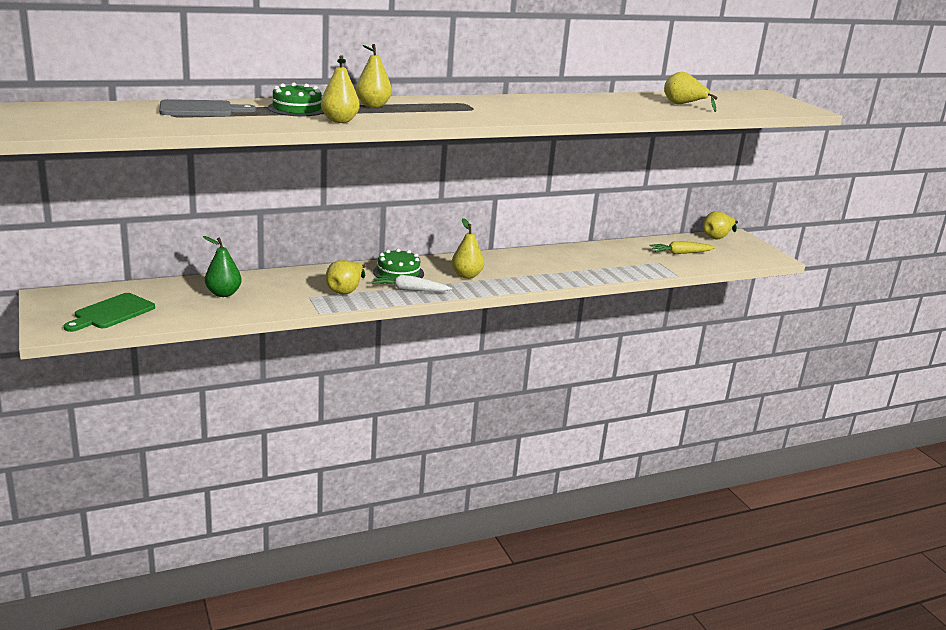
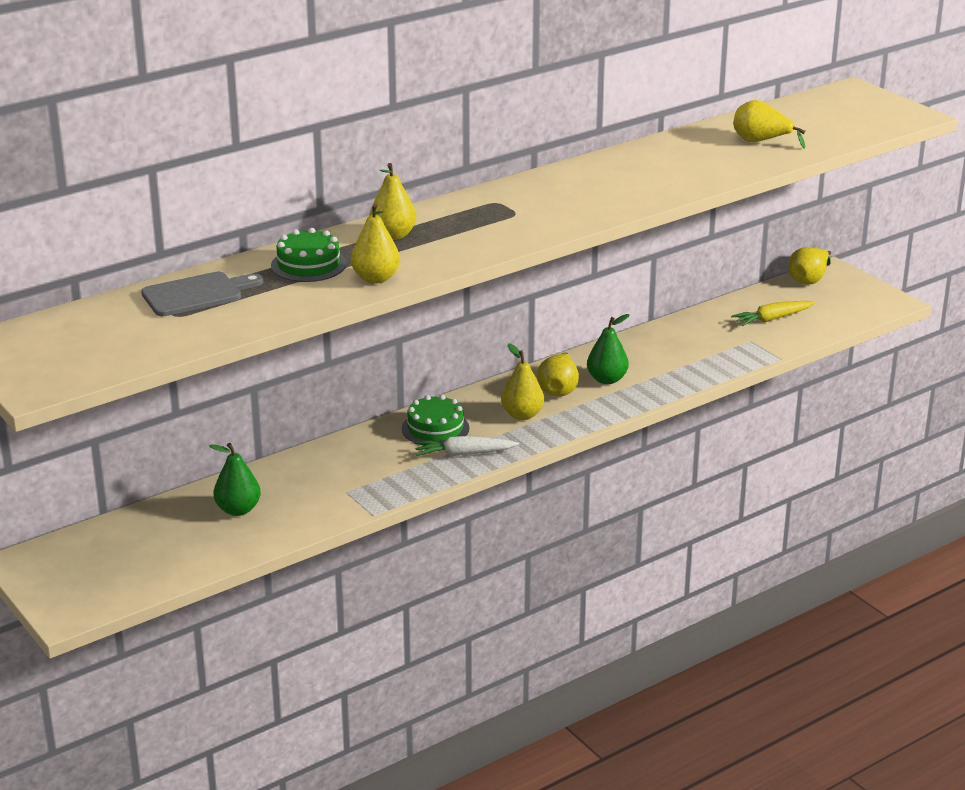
camera: 10 degrees left, 5 degrees up
(111, 313) = (121, 569): green cutting board -> none
(346, 290) = (386, 471): yellow pear -> yellow pear (558, 390)
(540, 266) = (607, 379): none -> green pear

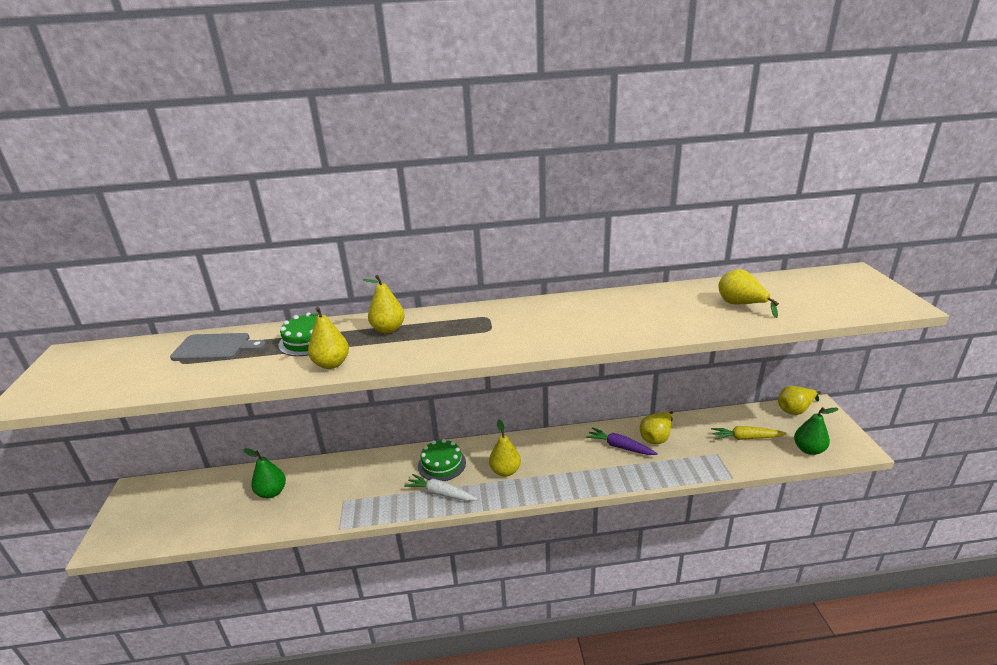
camera: 30 degrees right, 0 degrees up
(558, 390) = (546, 456): yellow pear -> yellow pear (656, 437)
(607, 379) = (585, 457): green pear -> green pear (808, 449)
(638, 360) = (620, 447): none -> purple carrot

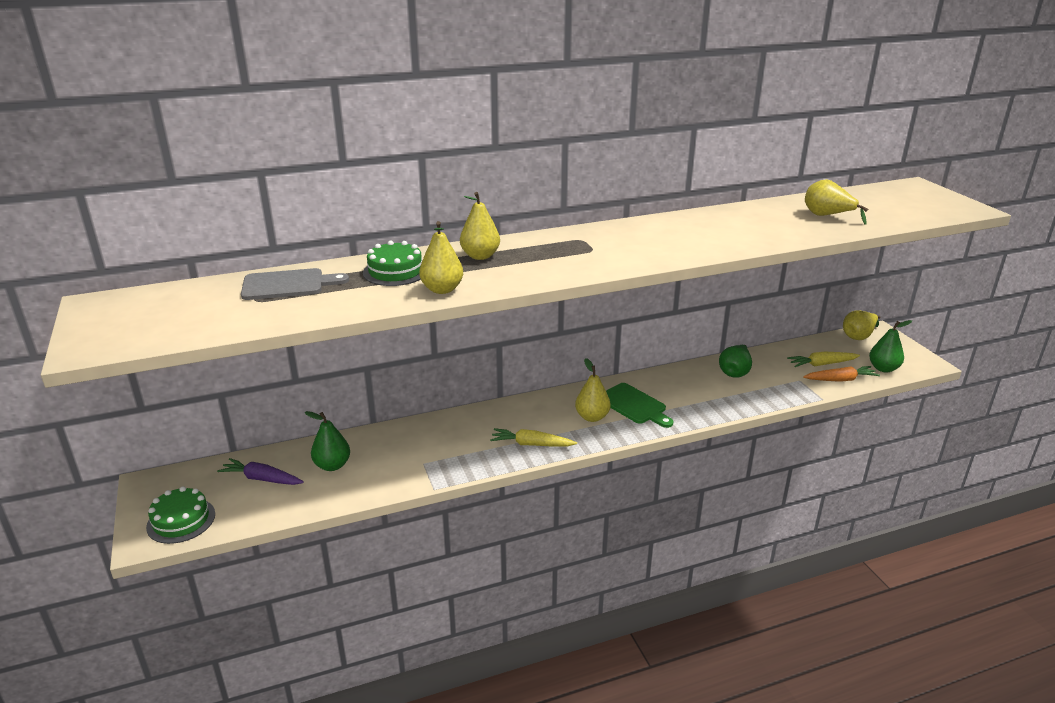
camera: 15 degrees left, 0 degrees up
(440, 493) = (531, 444): white carrot -> yellow carrot
(442, 464) = (519, 418): green cake -> green cake (181, 520)
(548, 463) = (634, 405): none -> green cutting board
(620, 447) = (702, 384): purple carrot -> purple carrot (262, 479)
(656, 437) = (735, 372): yellow pear -> green pear
(759, 458) = (840, 380): none -> orange carrot

